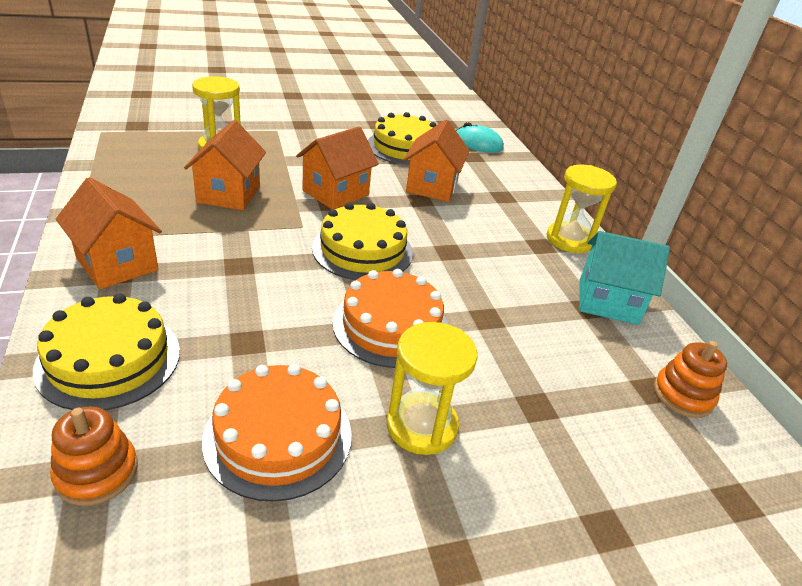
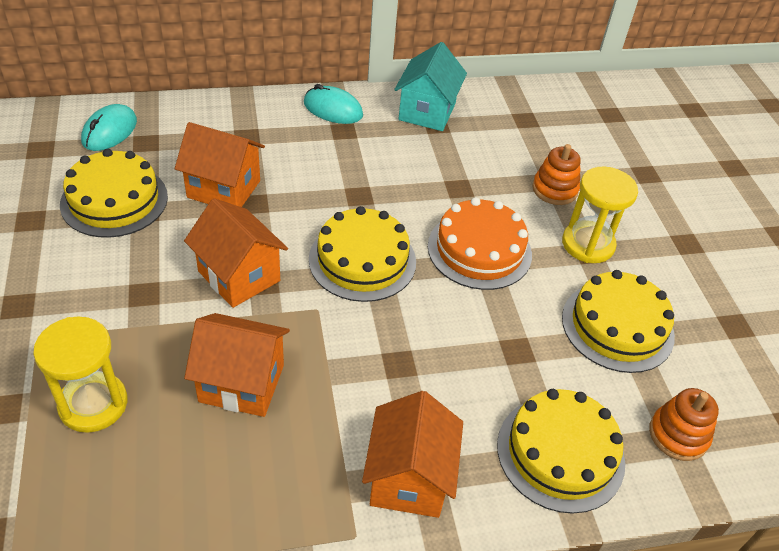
camera: 85 degrees left, 10 degrees up
(117, 264) = (409, 478): orange house -> orange house turned 45 degrees counterclockwise
(278, 436) = (617, 326): orange cake -> yellow cake
(569, 240) = (333, 109): yellow hourglass -> turquoise mouse
(683, 395) = (528, 106): orange stacking toy -> orange stacking toy (554, 189)

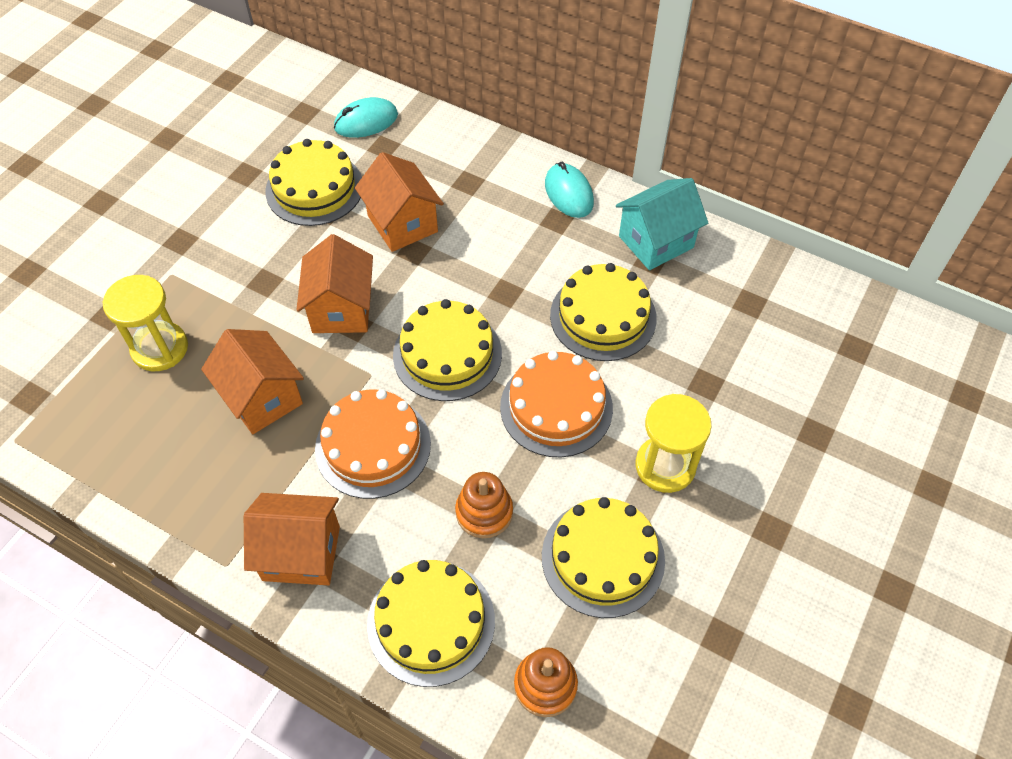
camera: 45 degrees right, 10 degrees up
(377, 359) = (373, 446): none -> orange cake
(409, 478) = (301, 553): orange house -> orange house turned 45 degrees clockwise
(445, 175) = (603, 316): none -> yellow cake
(554, 189) = (695, 393): orange stacking toy -> orange stacking toy (484, 512)

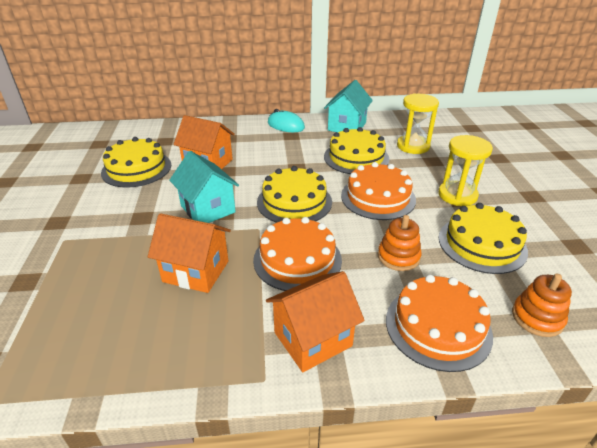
camera: 35 degrees left, 20 degrees down
(160, 348) = (88, 281): yellow hourglass -> yellow hourglass (413, 146)
(341, 309) = (208, 209): orange house -> turquoise house
(366, 121) = (144, 136): turquoise mouse -> none
(431, 622) = (438, 326): yellow cake -> orange cake

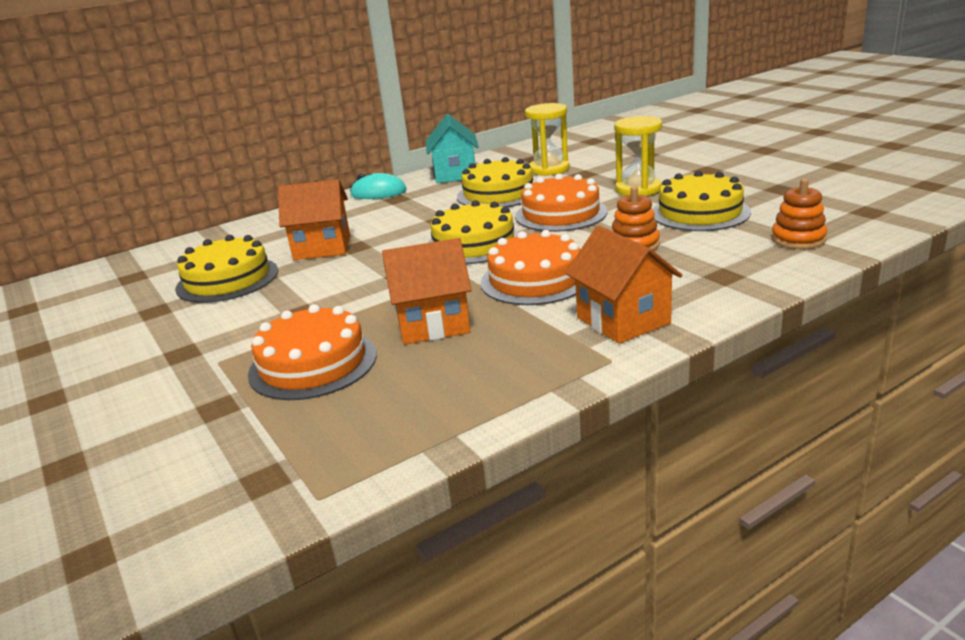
camera: 25 degrees left, 10 degrees down
(208, 209) = (377, 279): turquoise house -> none
(313, 339) = (623, 320): orange house -> orange house turned 60 degrees counterclockwise
(438, 326) = (725, 272): orange cake -> orange cake (313, 363)

